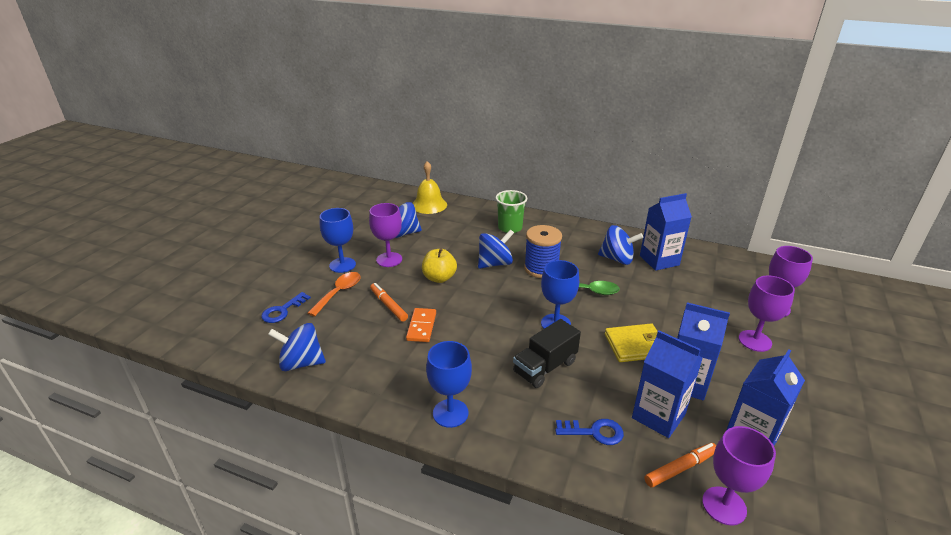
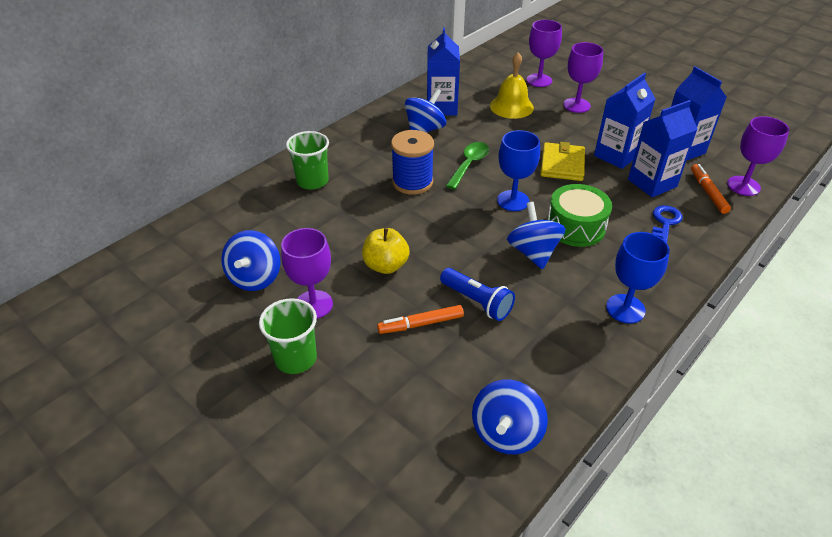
camera: 70 degrees left, 10 degrees up
(282, 311) = (377, 446): blue key -> none
(339, 293) = (366, 372): orange spoon -> none
(342, 265) = (295, 358): blue goblet -> green cup
(421, 326) = (477, 302): orange domino -> blue flashlight
(429, 205) = (195, 236): yellow bell -> yellow bell (511, 106)
(495, 263) = (382, 213): blue spinning top -> blue spinning top (533, 252)
(545, 367) = (575, 227): black truck -> green drum

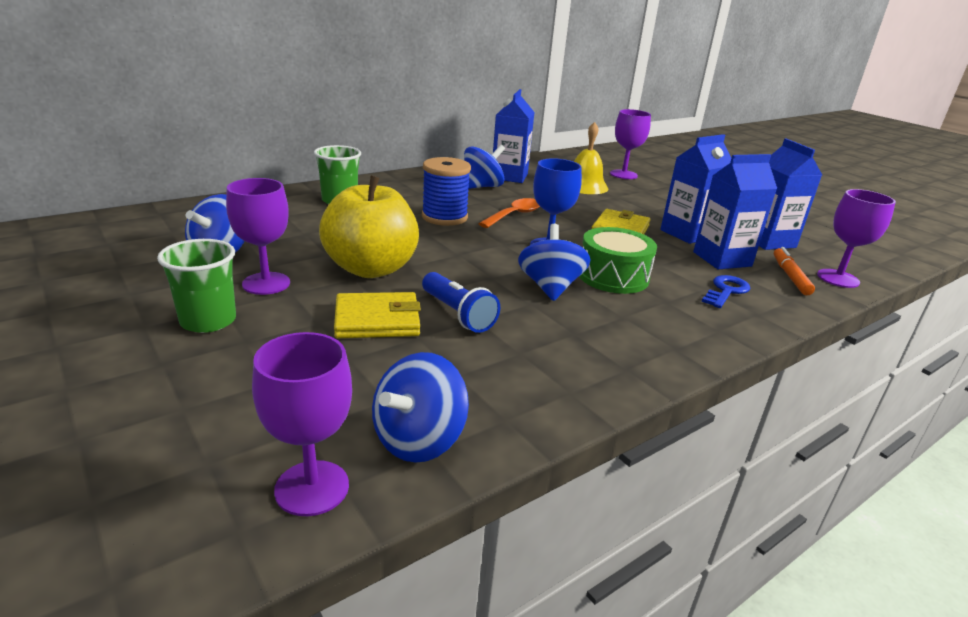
camera: 10 degrees right, 15 degrees down
(386, 265) = (371, 269): yellow apple -> yellow apple, size x1.71
(421, 324) = (377, 320): orange marker -> yellow wallet
(469, 165) = (514, 215): green spoon -> orange spoon
(576, 105) = (657, 195): purple goblet -> purple goblet (312, 488)
(625, 309) = (644, 353): blue goblet -> none

